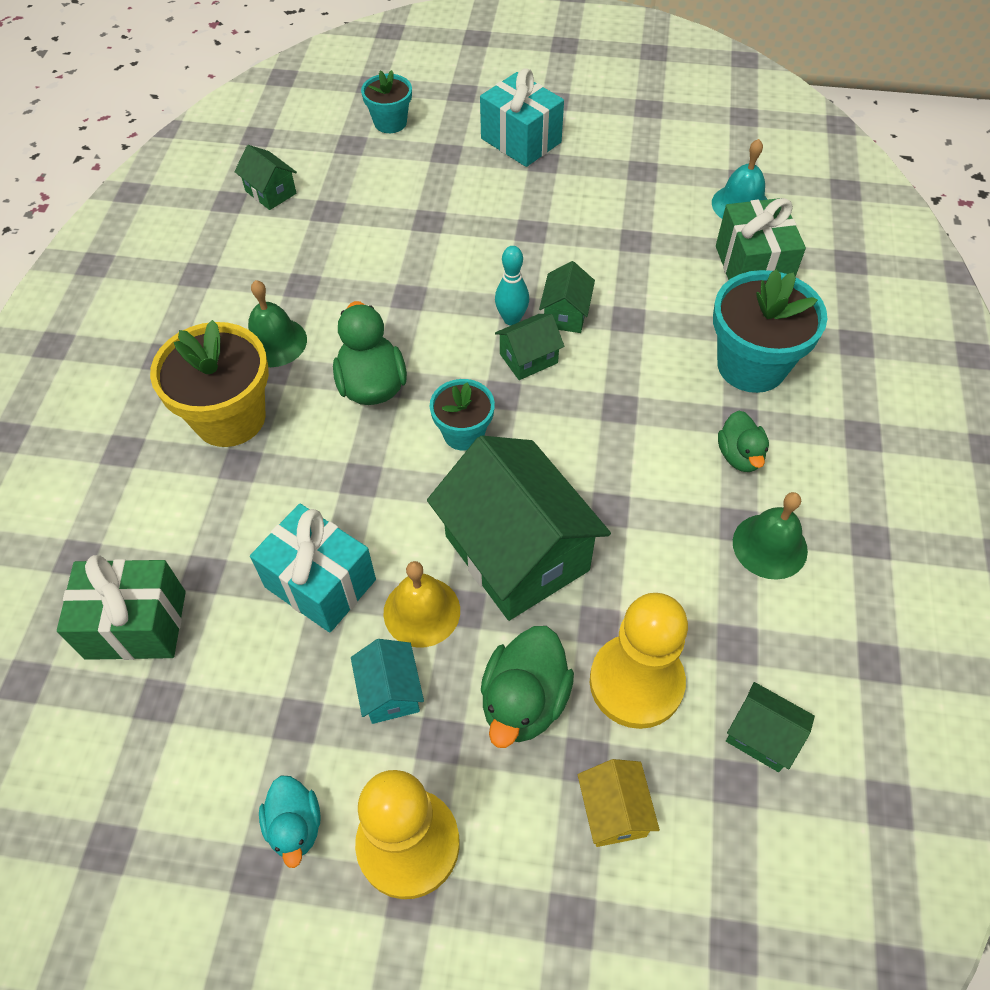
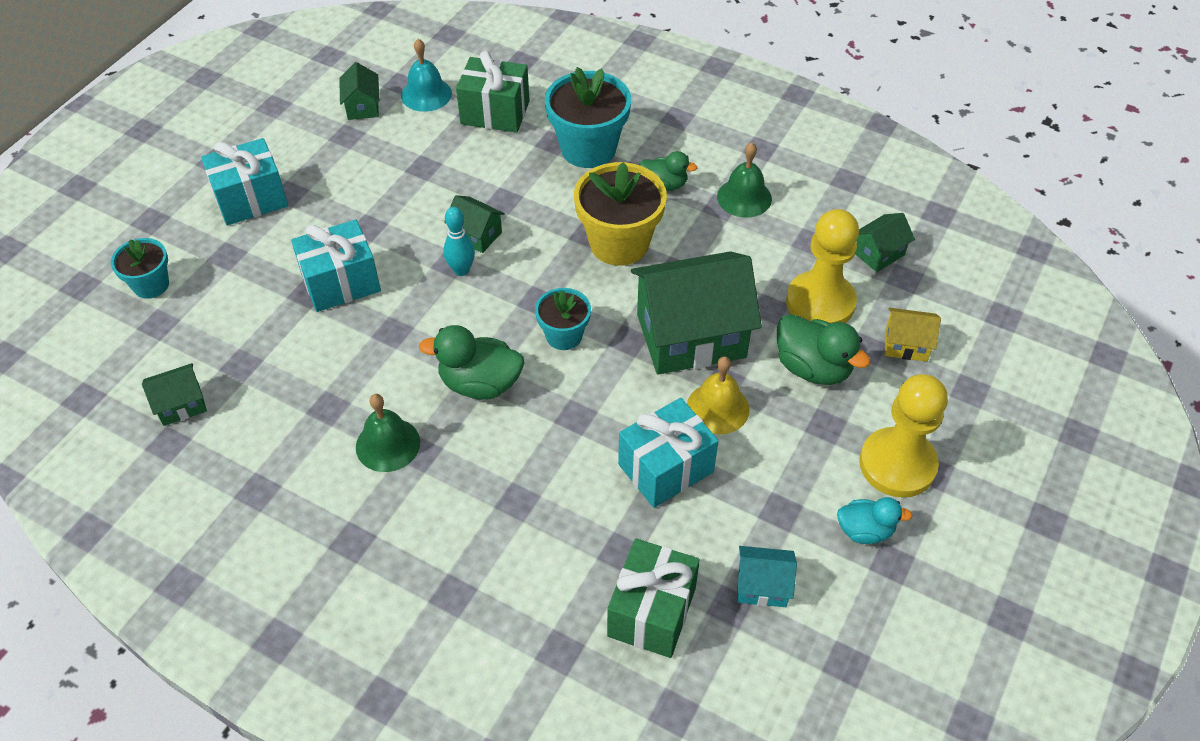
camera: 70 degrees left, 5 degrees down
(230, 418) = (460, 498): yellow flower pot -> yellow flower pot (619, 243)
(390, 691) = (778, 445): turquoise house -> turquoise house (762, 586)
(451, 238) = (341, 283): none -> turquoise gift
(528, 358) = (509, 272): green house -> green house (363, 106)

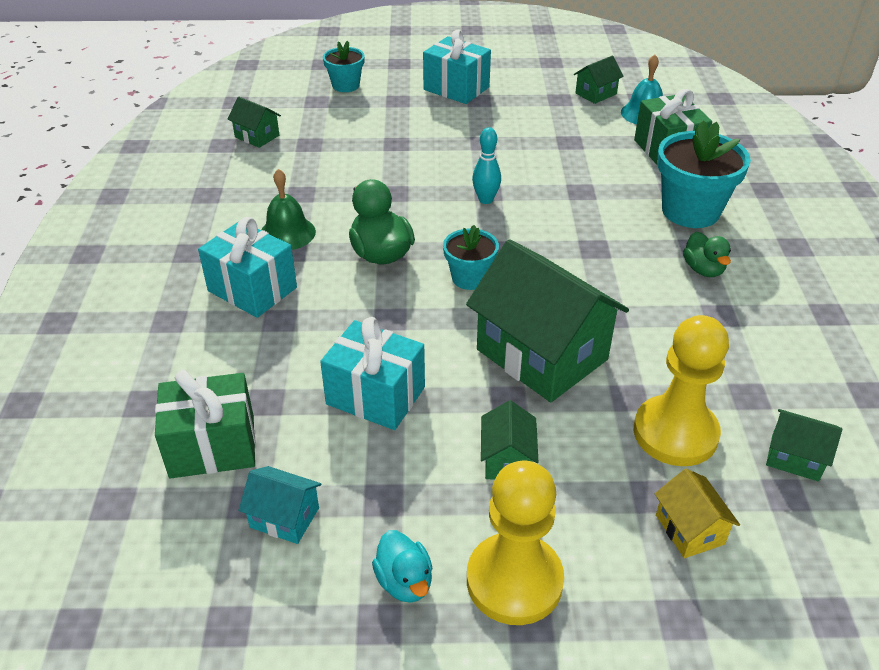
camera: 60 degrees right, 10 degrees down
(341, 283) = (418, 153): turquoise gift -> turquoise gift (252, 289)
(476, 235) = (529, 192): green house -> green house (507, 459)
(619, 243) = (603, 269): yellow flower pot -> none
(717, 408) = (472, 405): yellow bell -> none
(744, 197) = (750, 326): green bell -> none
(762, 586) = (284, 517): turquoise house -> turquoise house turned 45 degrees counterclockwise
(813, 368) = (583, 459): green duck -> none

